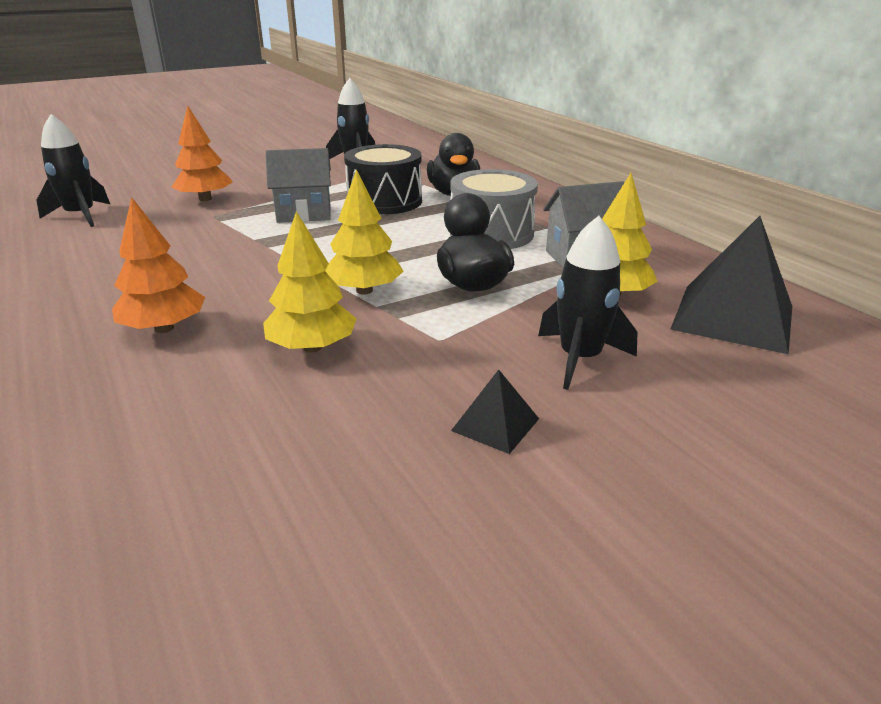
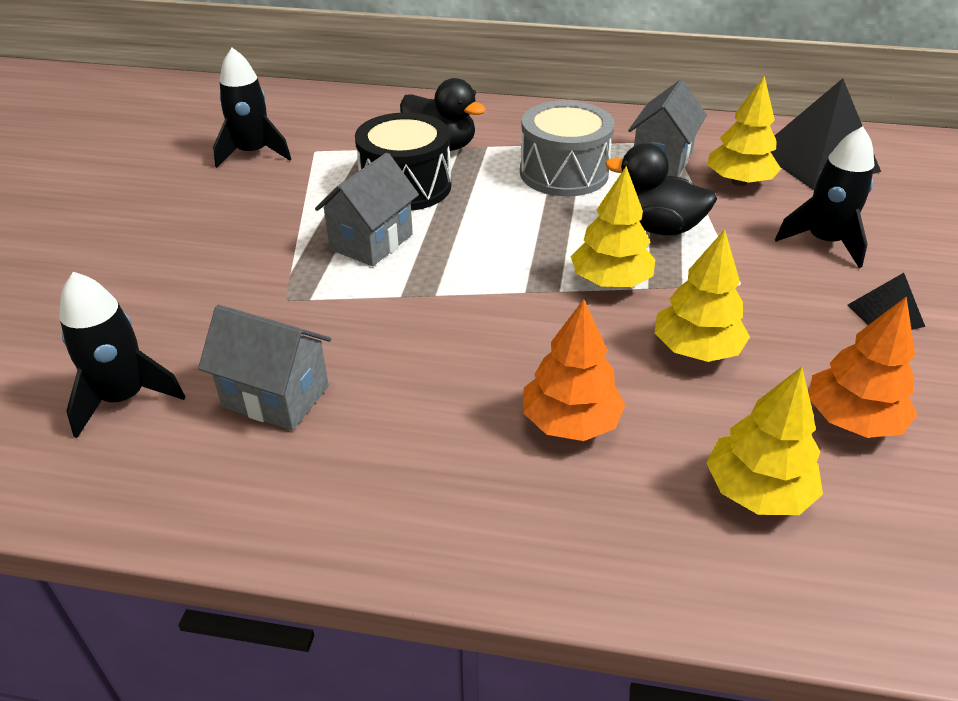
camera: 50 degrees left, 10 degrees up
(113, 243) = (276, 396): none -> grey house
(137, 425) = (757, 491): none -> yellow tree
(205, 199) = (218, 286): orange tree -> orange tree (852, 419)

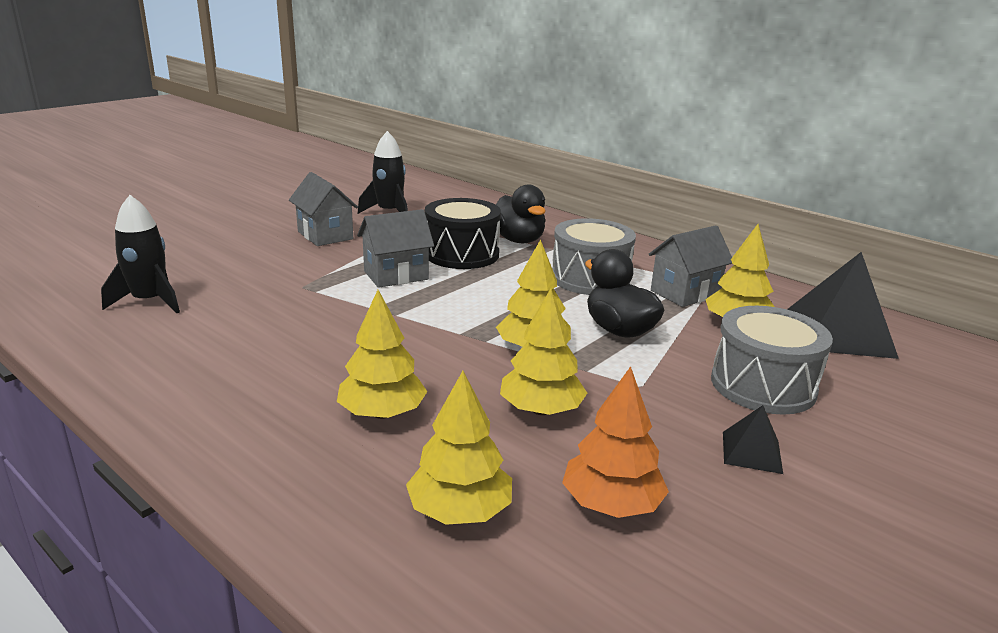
camera: 30 degrees right, 15 degrees down
(276, 396) = (225, 330): grey house -> grey house (325, 235)
(570, 422) = (382, 413): orange tree -> yellow tree
(824, 242) = (763, 385): black rocket -> grey drum

